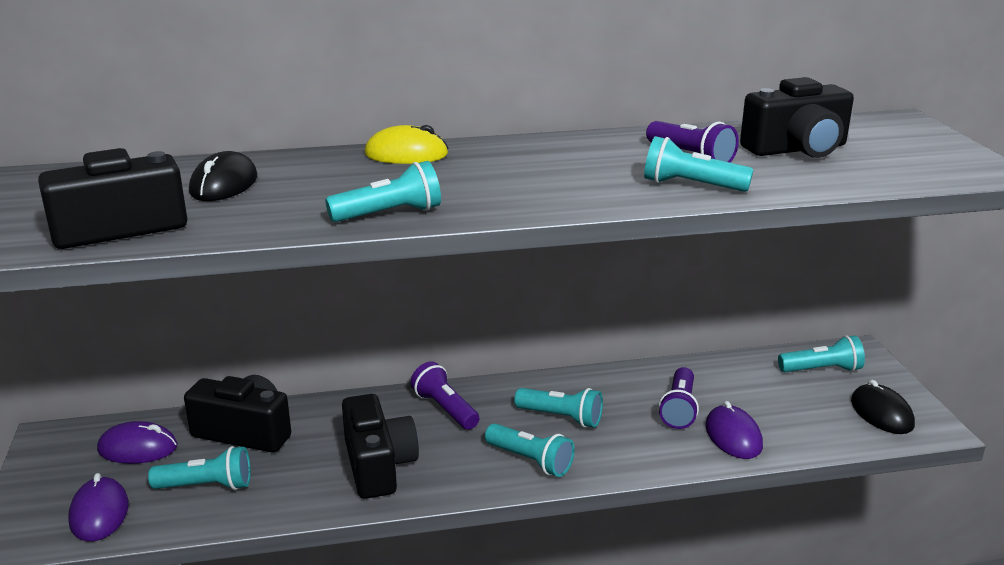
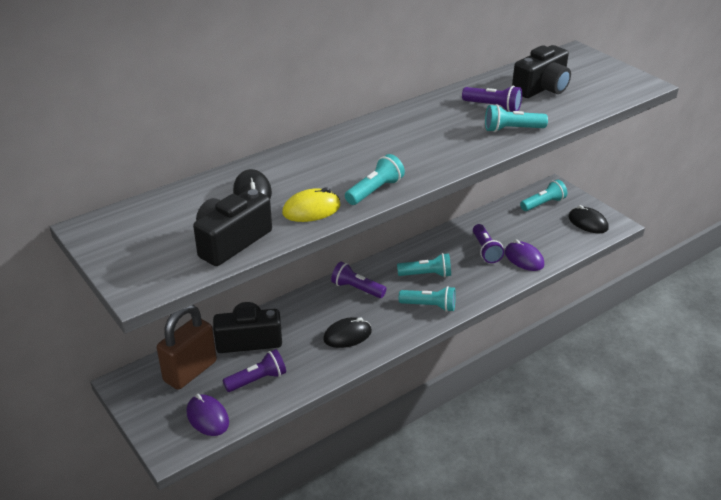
camera: 25 degrees left, 10 degrees up
(138, 448) = (190, 371): purple mouse -> brown padlock
(206, 486) = (257, 380): turquoise flashlight -> purple flashlight
(378, 465) = (347, 335): black camera -> black mouse
(406, 154) = (334, 142): yellow mouse -> yellow mouse (311, 210)

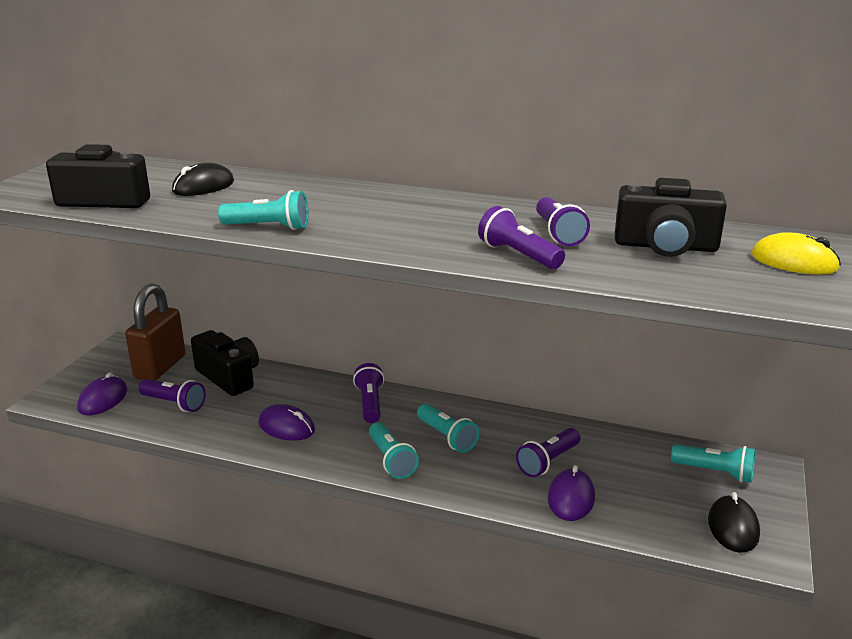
camera: 55 degrees right, 10 degrees down
(190, 371) = (160, 367): brown padlock -> brown padlock turned 75 degrees counterclockwise
(311, 210) = (197, 213): yellow mouse -> yellow mouse (794, 262)
(347, 335) = (286, 427): black mouse -> purple mouse
(512, 129) = (518, 255): turquoise flashlight -> purple flashlight

